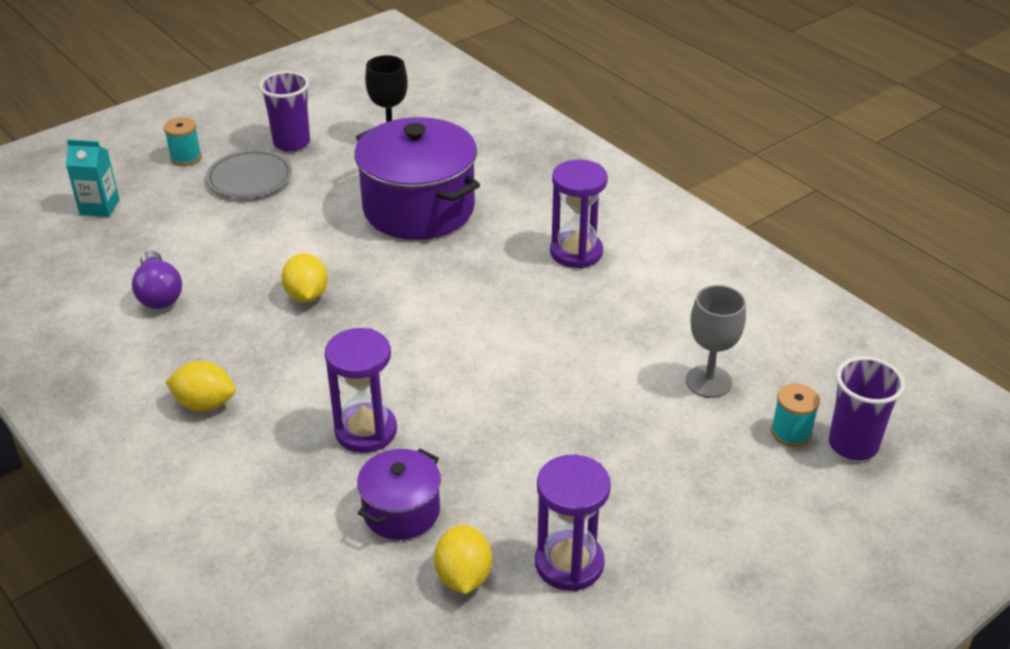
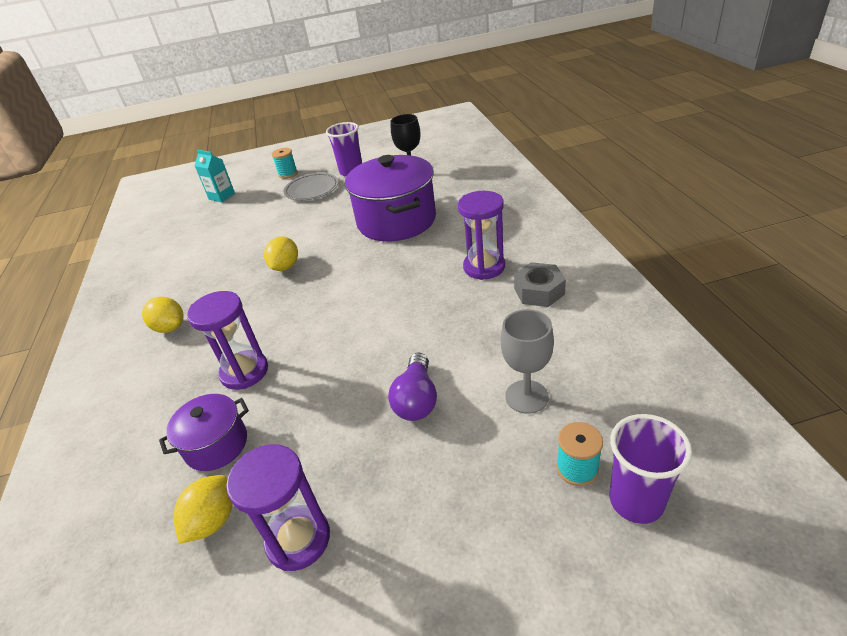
camera: 30 degrees right, 0 degrees up
(159, 294) = (207, 251): purple light bulb -> purple light bulb (416, 399)
(657, 270) = (539, 291): none -> grey nut

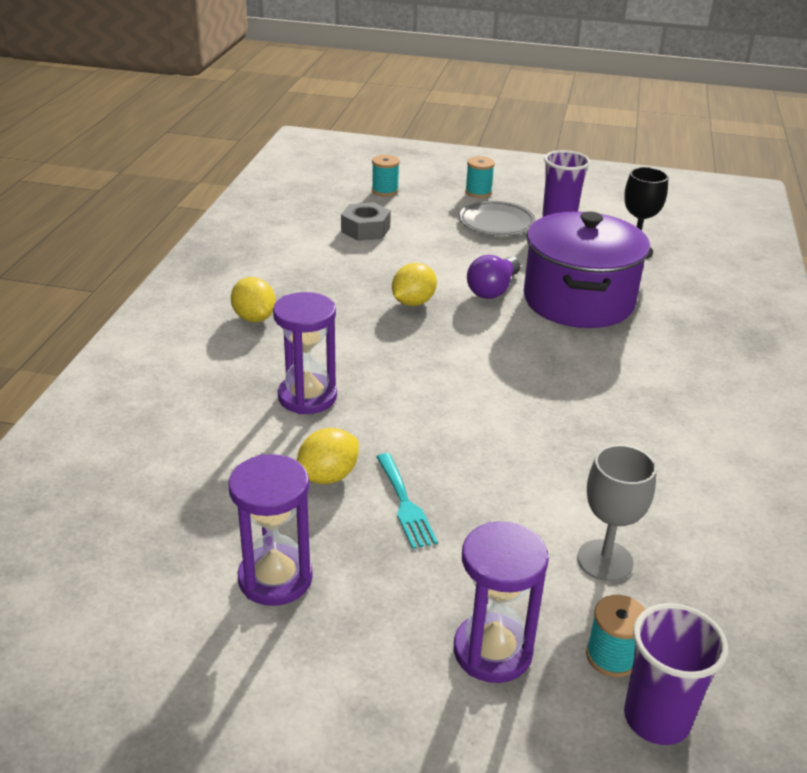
camera: 20 degrees right, 5 degrees down
(213, 520) = (203, 523): yellow lemon -> yellow lemon (328, 476)
(216, 445) = (242, 456): purple pot -> none
(222, 196) = (385, 191): turquoise carton -> turquoise spool
(365, 423) = (405, 504): none -> turquoise fork
(416, 399) = (476, 506): purple light bulb -> purple light bulb (493, 289)
(484, 267) = (653, 399): purple hourglass -> purple hourglass (492, 651)
(539, 291) = (703, 456): grey nut -> grey nut (365, 229)

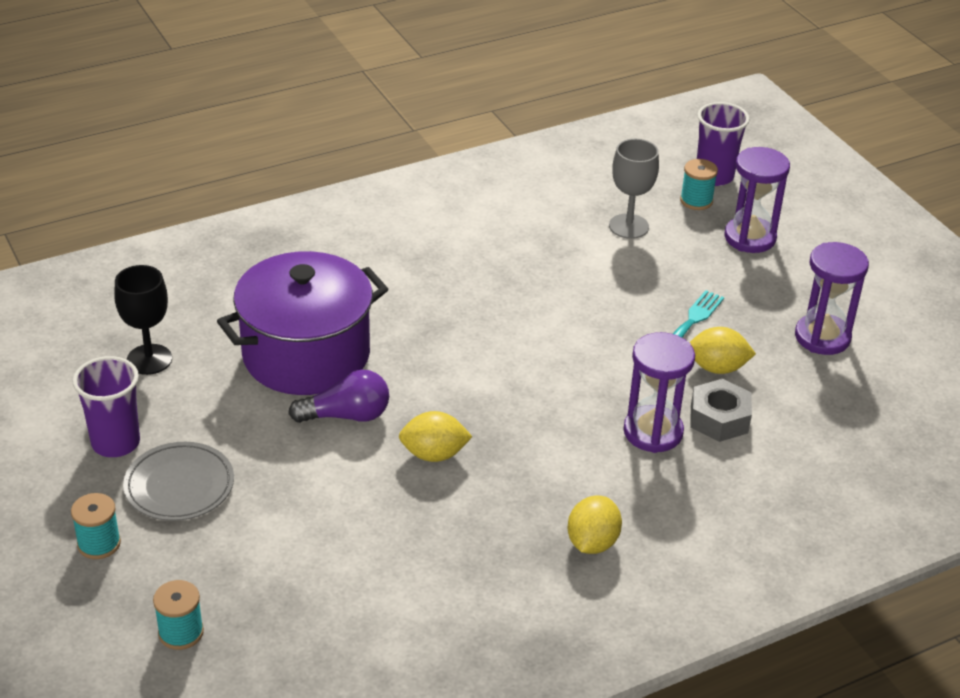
camera: 130 degrees left, 5 degrees up
(365, 229) = (314, 581): grey nut -> grey nut (719, 419)

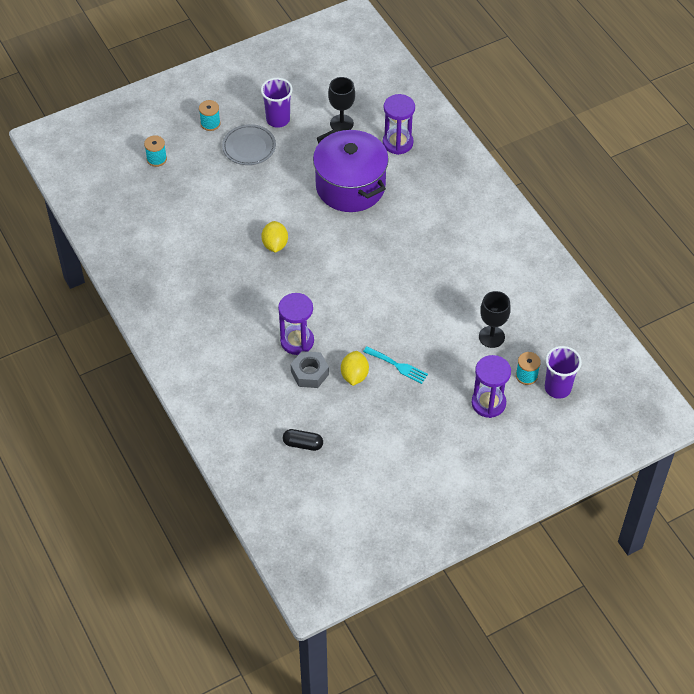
camera: 90 degrees right, 15 degrees up
(346, 416) = (303, 207): purple light bulb -> none
(592, 543) = (212, 311): yellow lemon -> none
(628, 226) = (491, 337): grey goblet -> black goblet
(822, 337) = (388, 433): purple hourglass -> purple hourglass (397, 143)
(863, 431) = (303, 444): none -> black capsule

